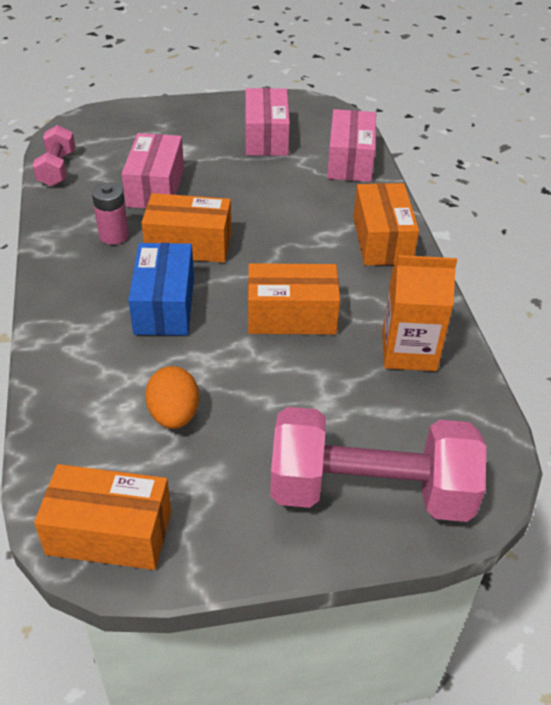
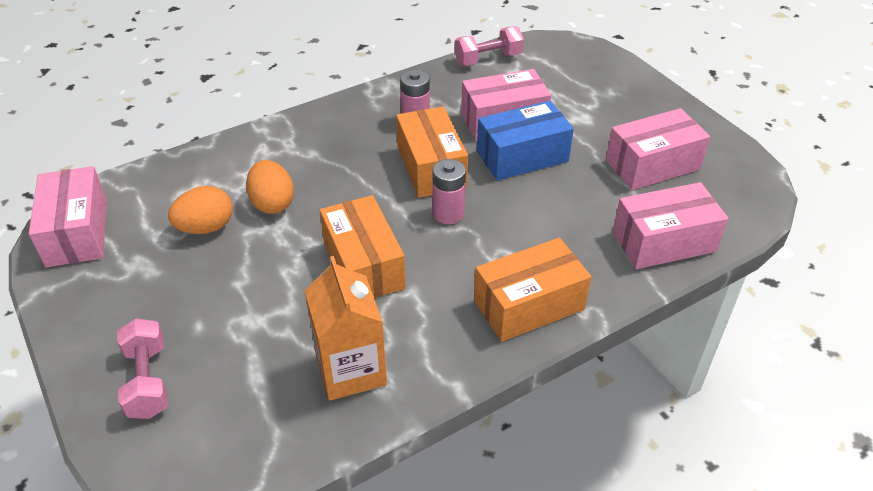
camera: 70 degrees right, 0 degrees up
(109, 533) = (77, 232): orange box -> pink box
(164, 305) = (338, 180): blue box -> blue box (522, 156)
(169, 358) = (272, 203): none -> orange egg
(256, 251) = (448, 213): none -> pink battery
(370, 491) = (148, 381): pink dumbbell -> pink dumbbell, size x0.50

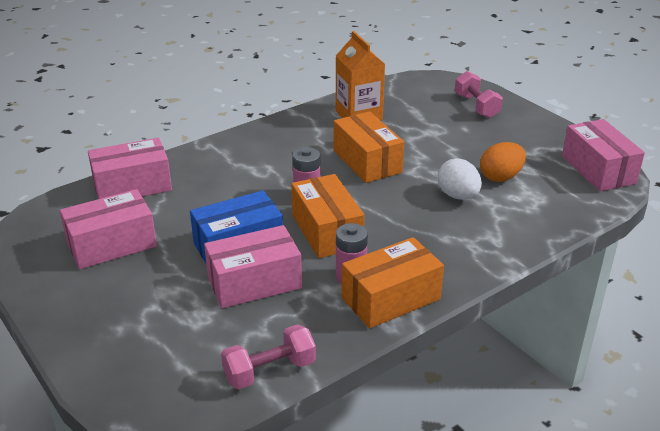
camera: 175 degrees right, 10 degrees down
(272, 203) = (458, 196): orange egg -> white egg
(528, 305) = (246, 147): orange box -> orange box (391, 298)

